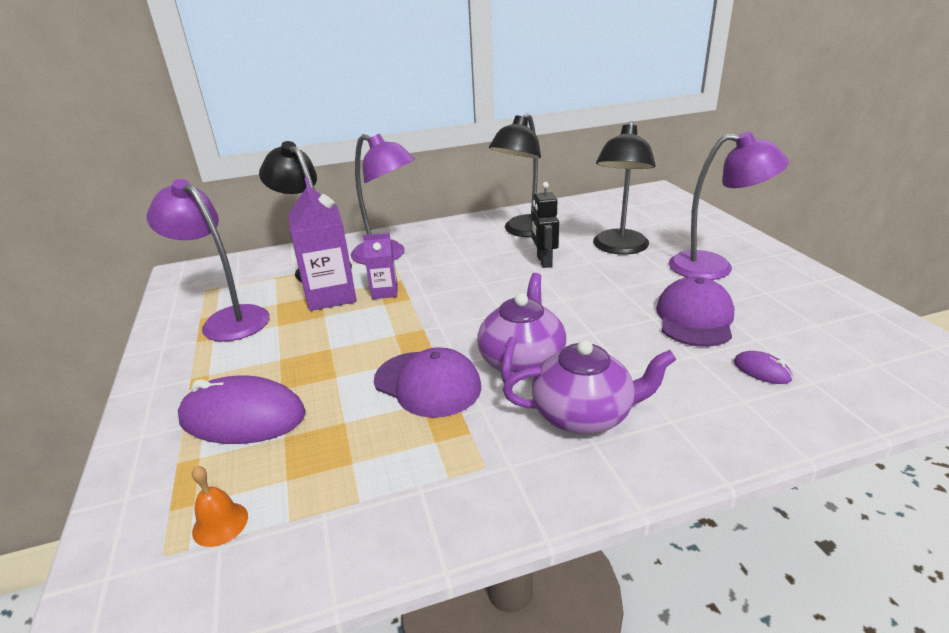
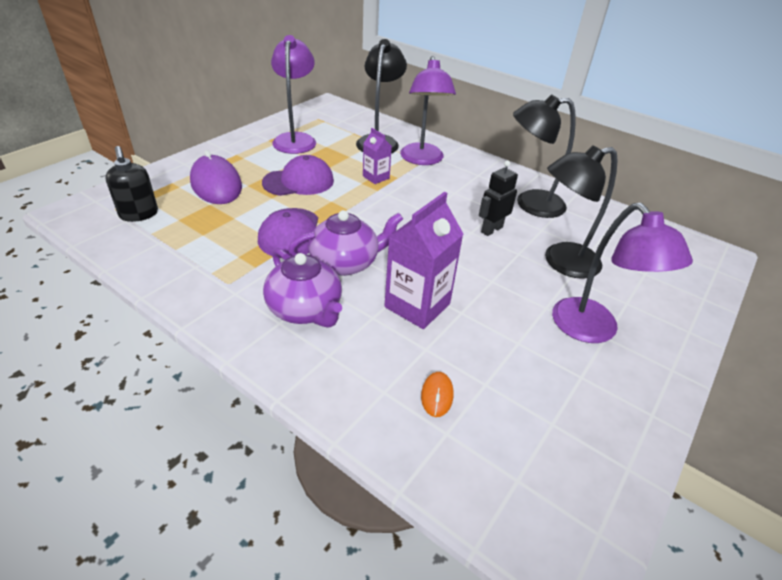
camera: 50 degrees right, 10 degrees up
(220, 524) = (139, 214): orange bell -> black soap dispenser
(330, 296) = (352, 160): purple carton -> purple carton (417, 305)
(694, 318) = (485, 337): purple cap -> purple cap (298, 181)
(762, 370) = (437, 395): purple mouse -> orange mouse

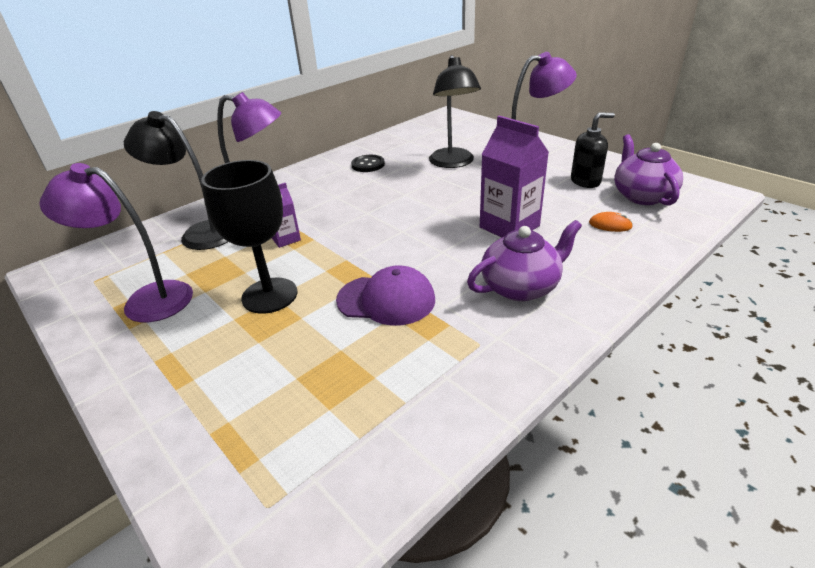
camera: 75 degrees left, 5 degrees down
(139, 214) = (299, 463): black soap dispenser -> black soap dispenser (585, 181)
(216, 184) = (241, 375): purple mouse -> none
(298, 181) = (269, 295): purple cap -> black goblet
(345, 263) = (446, 262): purple teapot -> purple teapot (642, 196)
(491, 229) = (403, 185): black robot -> none
(530, 204) = (368, 165): black lamp -> black button

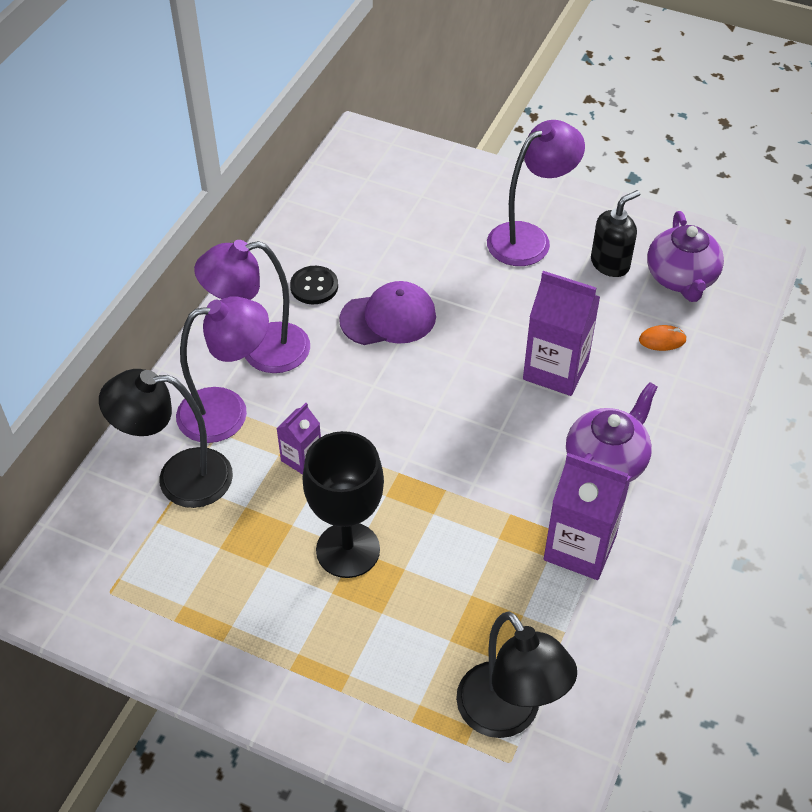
camera: 25 degrees left, 15 degrees up
(146, 300) = (206, 599): purple lamp -> purple lamp (261, 350)
(386, 300) = (479, 519): purple cap -> purple cap (388, 318)
(453, 163) = (430, 258): black lamp -> black lamp (508, 715)
(461, 340) = (580, 548): none -> purple carton
(642, 196) = (681, 278): purple teapot -> purple teapot turned 150 degrees counterclockwise

